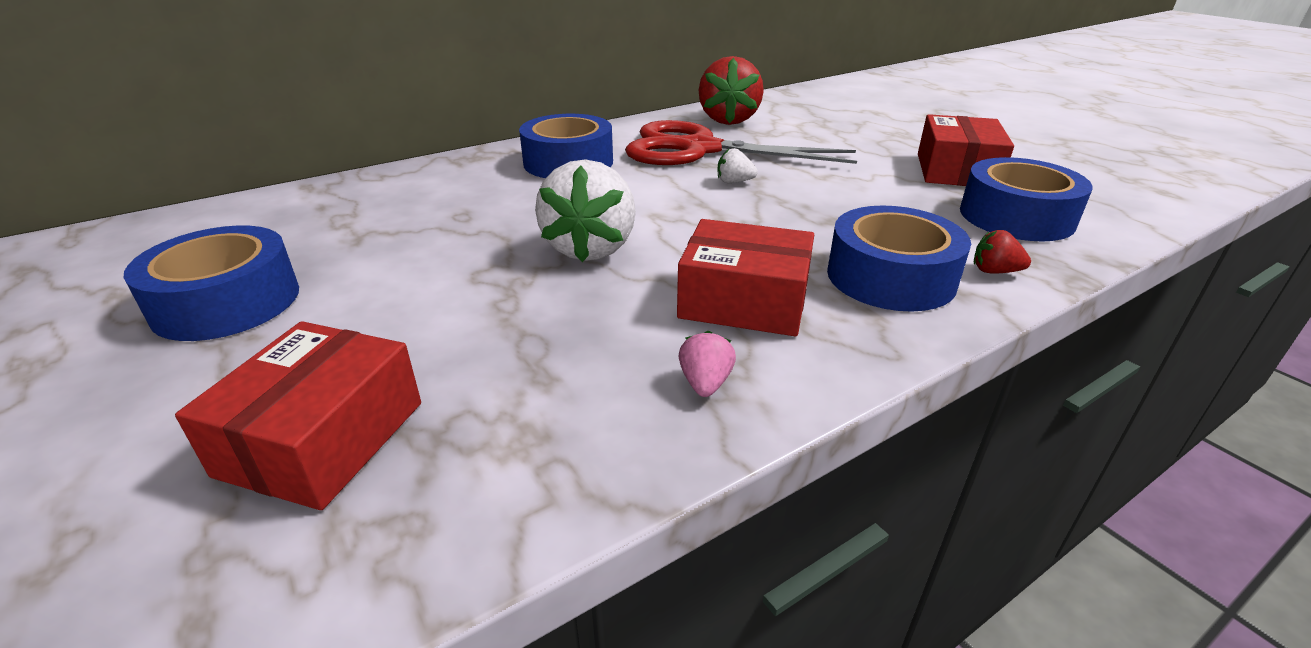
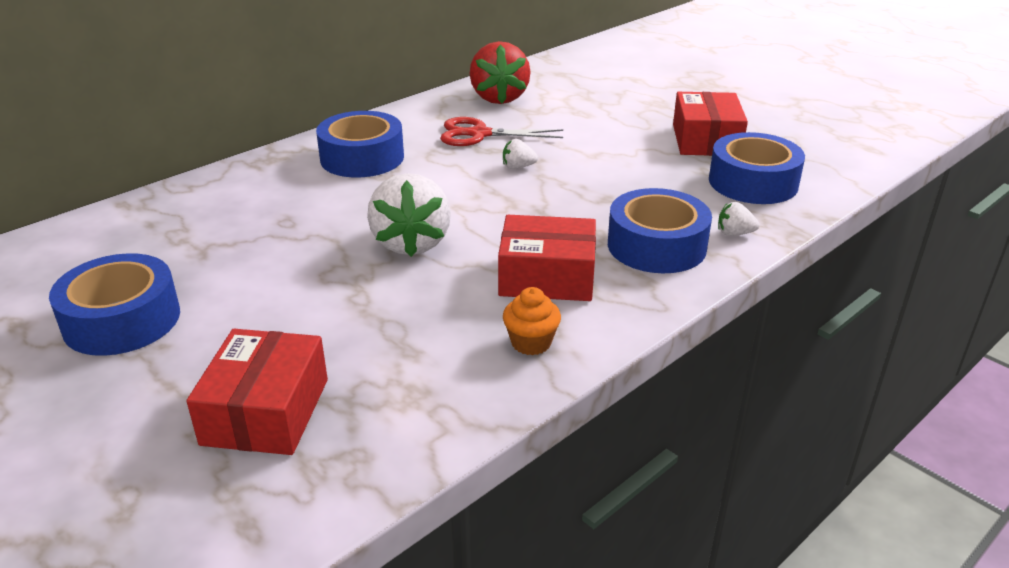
camera: 10 degrees left, 0 degrees up
(699, 149) = (479, 134): red scissors -> red scissors, size x0.60
(705, 383) = (531, 342): pink strawberry -> orange cupcake
(994, 271) = (734, 233): red strawberry -> white strawberry

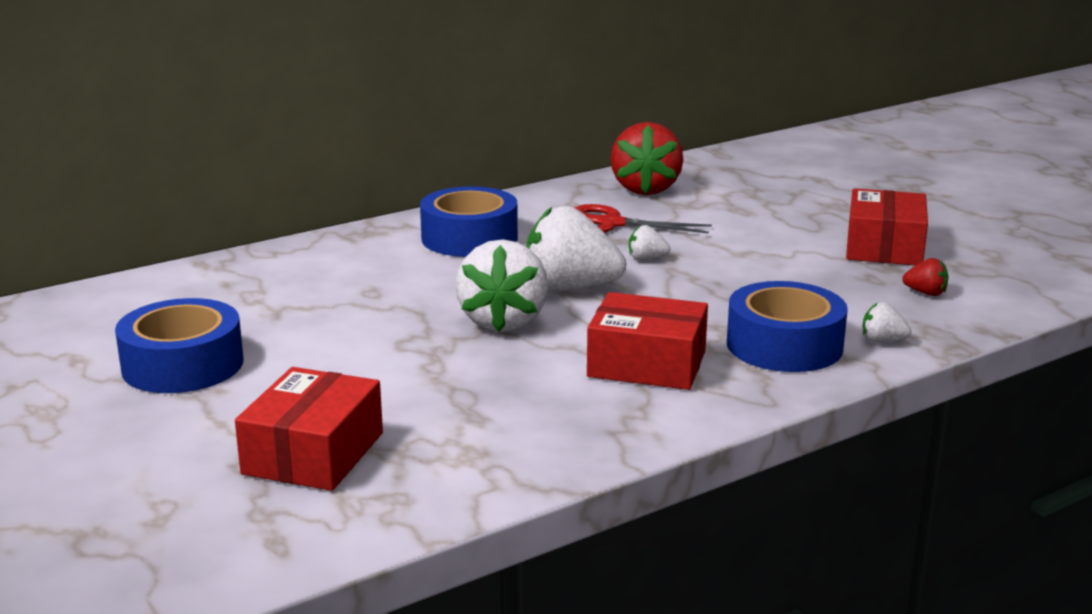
camera: 10 degrees right, 10 degrees down
(461, 203) = (570, 288): none -> white strawberry
(531, 342) = (610, 421): orange cupcake -> none
(753, 182) = (925, 293): blue tape -> red strawberry

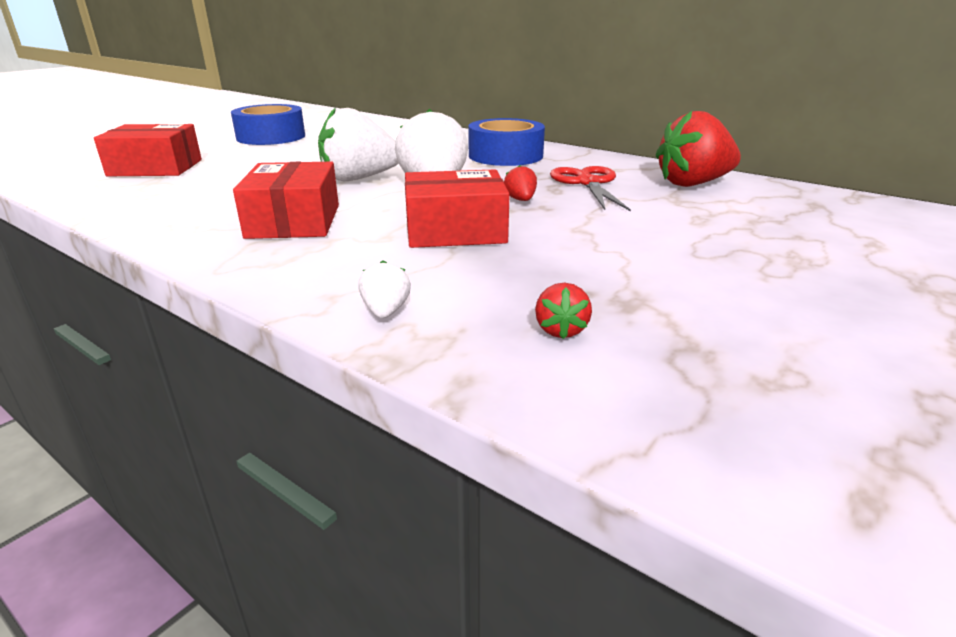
camera: 70 degrees right, 5 degrees up
(646, 259) = (521, 200): white strawberry -> red strawberry
(784, 345) = (352, 265): blue tape -> none
(884, 247) = (694, 294): red box -> red box (455, 230)

